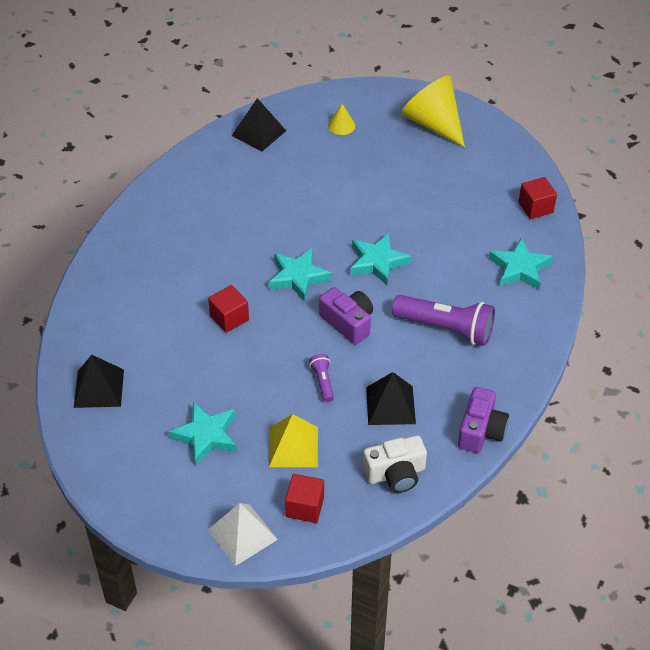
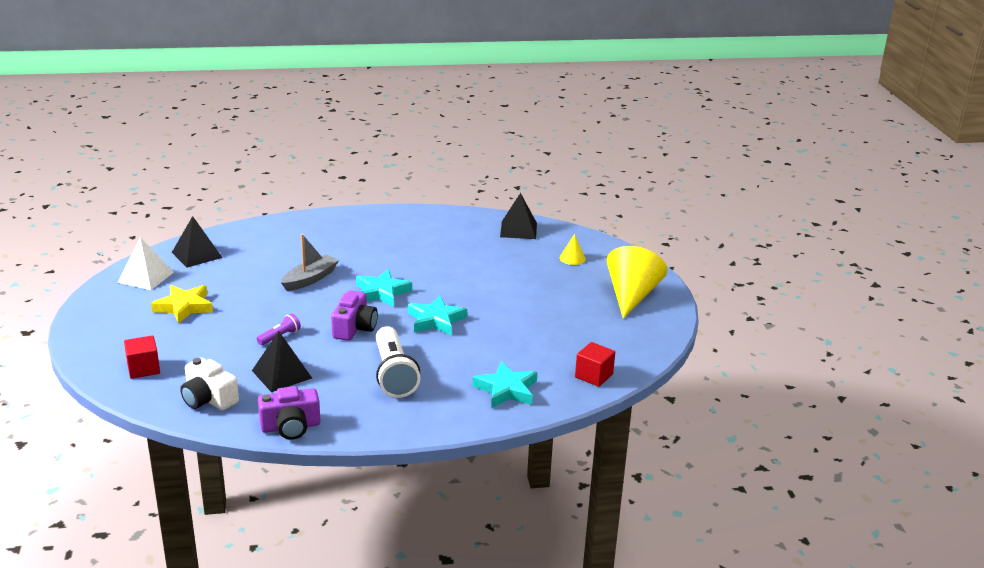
camera: 55 degrees right, 20 degrees down
(206, 436) = (184, 307): turquoise star -> yellow star
(229, 318) = (310, 279): red cube -> grey boat
(242, 534) = (98, 351): white pyramid -> white pyramid (145, 277)
(293, 447) = (201, 345): yellow pyramid -> none
(446, 328) = (393, 374): purple flashlight -> white flashlight

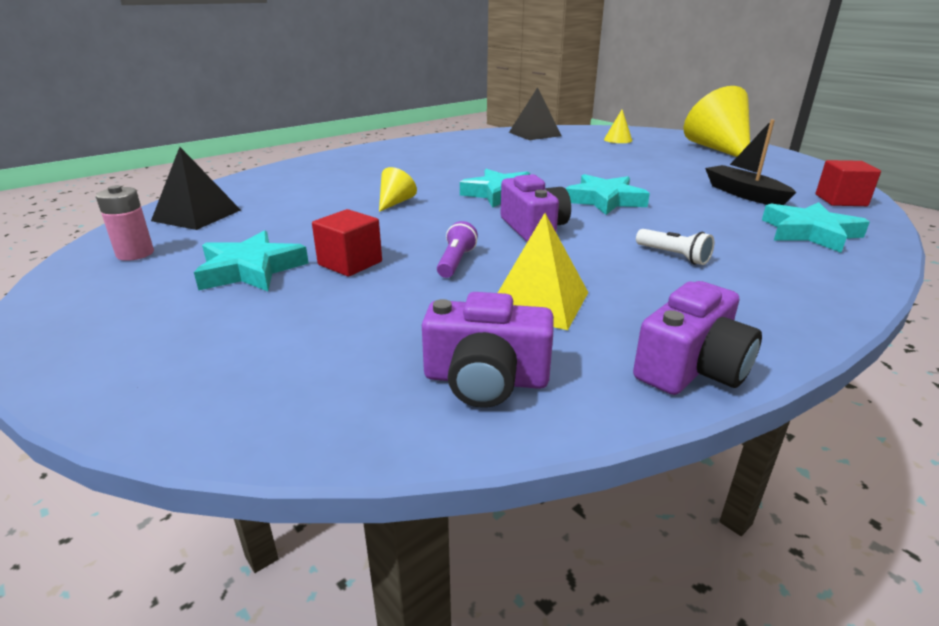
camera: 30 degrees left, 0 degrees up
(143, 369) = (285, 376): red cube -> red cube (350, 263)
(145, 277) = (135, 254): white pyramid -> pink battery
(184, 307) = (251, 269): yellow star -> turquoise star
(208, 399) = (486, 379): white camera -> purple camera
(281, 374) = (538, 302): black pyramid -> yellow pyramid
(310, 279) = (395, 202): grey boat -> yellow cone
(393, 374) = (673, 256): white flashlight -> white flashlight, size x0.48
(539, 347) = (744, 194): none -> black boat

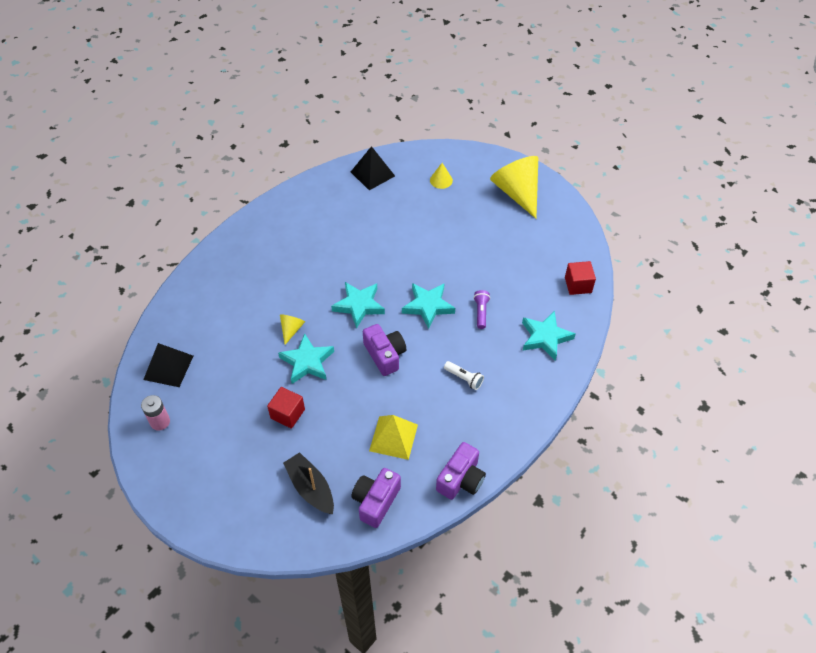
camera: 10 degrees left, 25 degrees up
(251, 269) = (235, 429): turquoise star -> turquoise star (307, 362)
(456, 262) = (345, 403): purple flashlight -> purple flashlight (481, 312)
(486, 379) = (376, 501): purple camera -> purple camera turned 120 degrees clockwise
(744, 194) = (519, 283): black boat -> black boat (310, 488)

